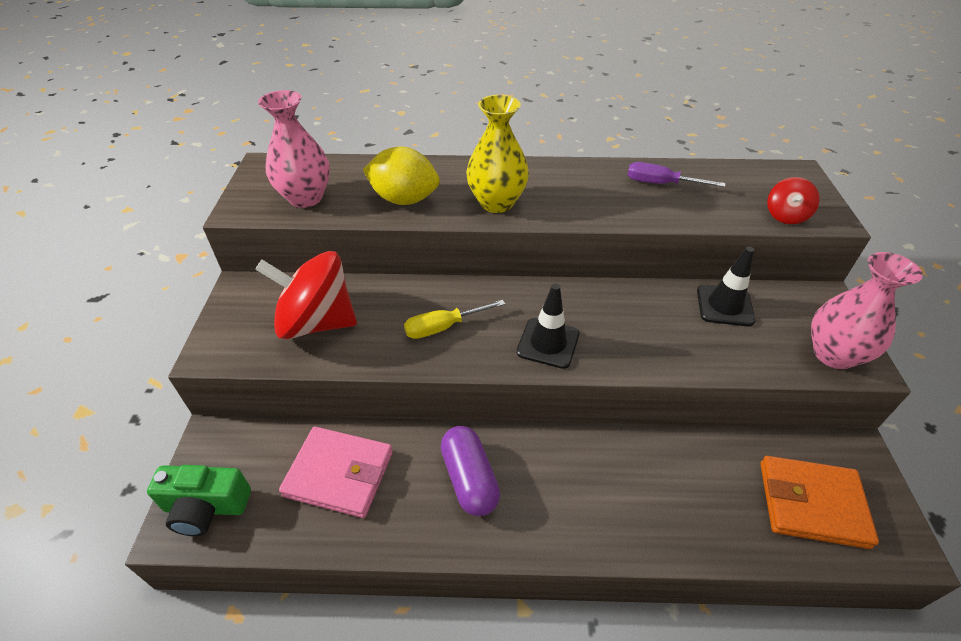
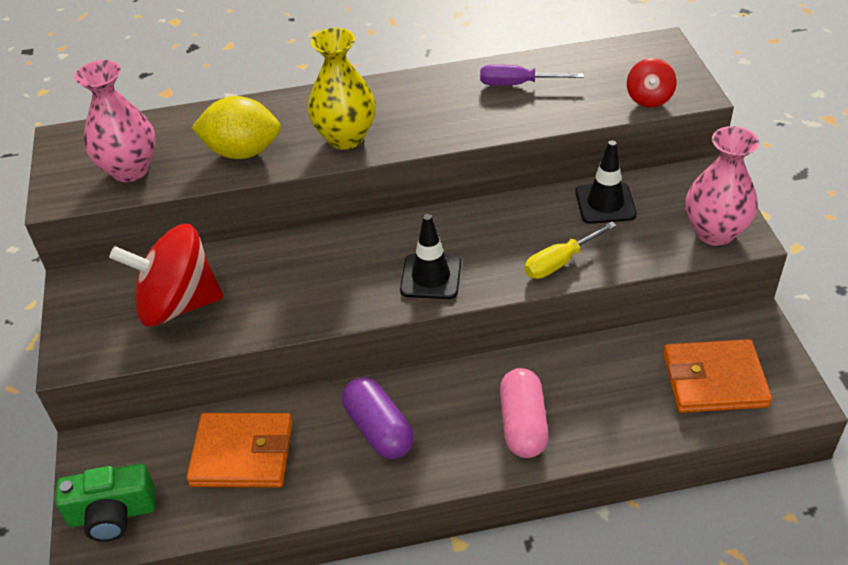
camera: 10 degrees left, 0 degrees up
(339, 474) = (242, 454): pink wallet -> orange wallet
(443, 327) = (317, 282): yellow screwdriver -> yellow screwdriver (560, 262)
(609, 507) = (523, 424): none -> pink capsule

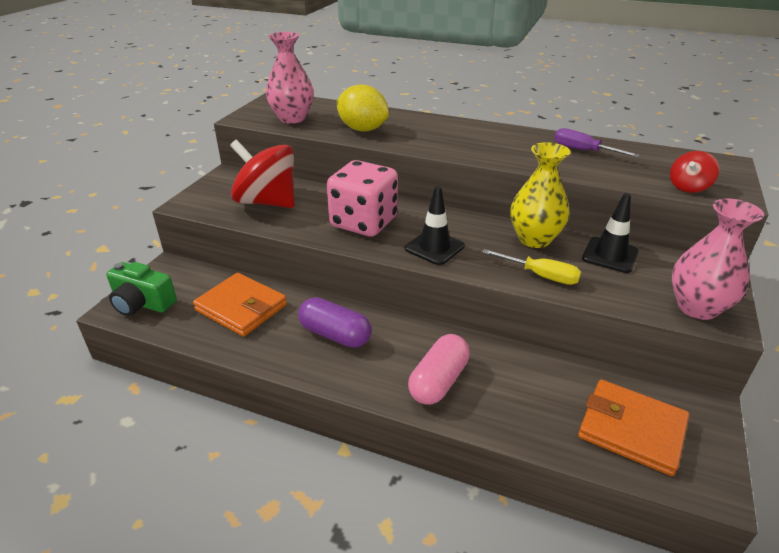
camera: 30 degrees right, 10 degrees down
(325, 279) = (364, 222): none -> pink dice
(345, 137) = (433, 141): yellow vase -> yellow vase (534, 239)
(378, 429) = (335, 335): purple capsule -> purple capsule turned 60 degrees counterclockwise
(560, 262) = (540, 275): yellow screwdriver -> yellow screwdriver turned 150 degrees counterclockwise

